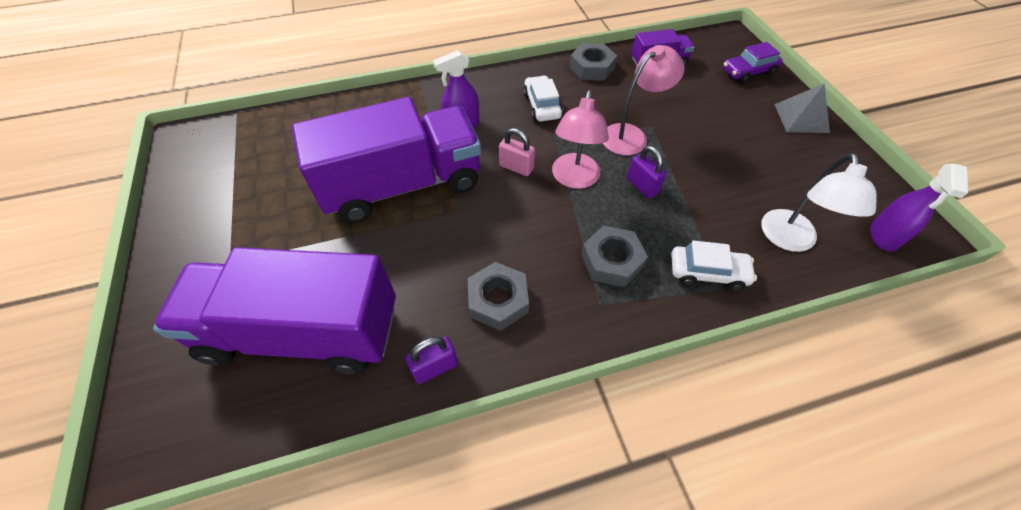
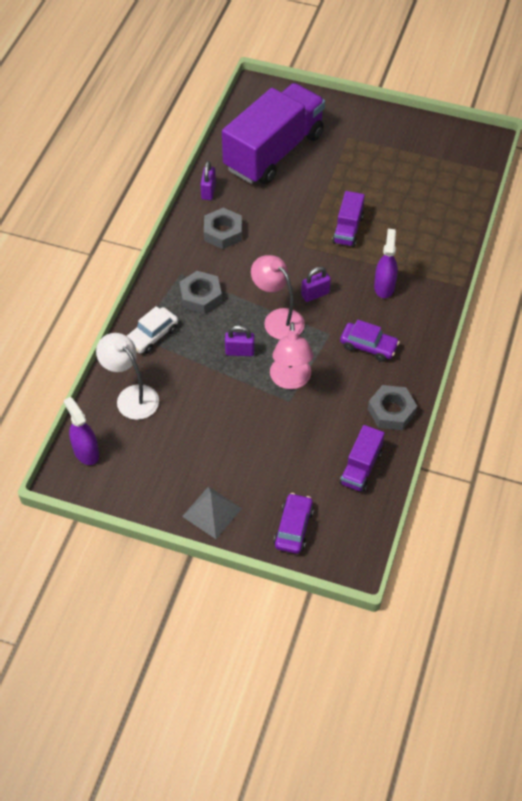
camera: 125 degrees right, 0 degrees up
(403, 185) = (348, 229): purple truck -> purple truck, size x0.45
(516, 167) = (315, 294): pink padlock -> purple padlock
(542, 106) = (368, 346): white car -> purple car

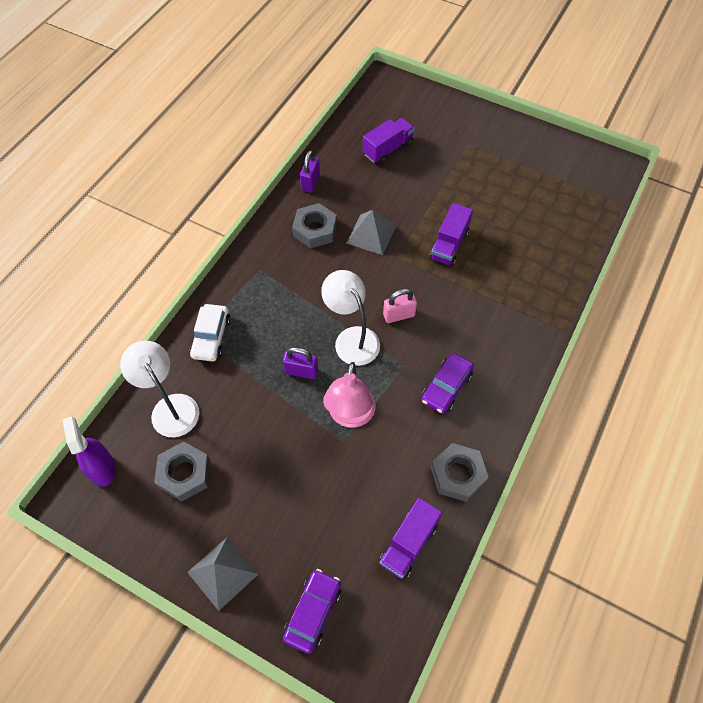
camera: 10 degrees right, 5 degrees up
(152, 335) = (211, 337): white car -> white car turned 45 degrees counterclockwise
(201, 296) = (274, 299): grey nut -> grey nut (184, 474)
(274, 152) = (388, 149): purple truck -> purple truck, size x0.45
(275, 229) = (371, 234): none -> grey pyramid
(278, 319) = (352, 338): pink lamp -> white lamp
(315, 294) = (399, 315): purple padlock -> pink padlock
(368, 346) = (446, 387): purple car -> purple car turned 90 degrees clockwise
(384, 286) = (477, 317): purple spray bottle -> none

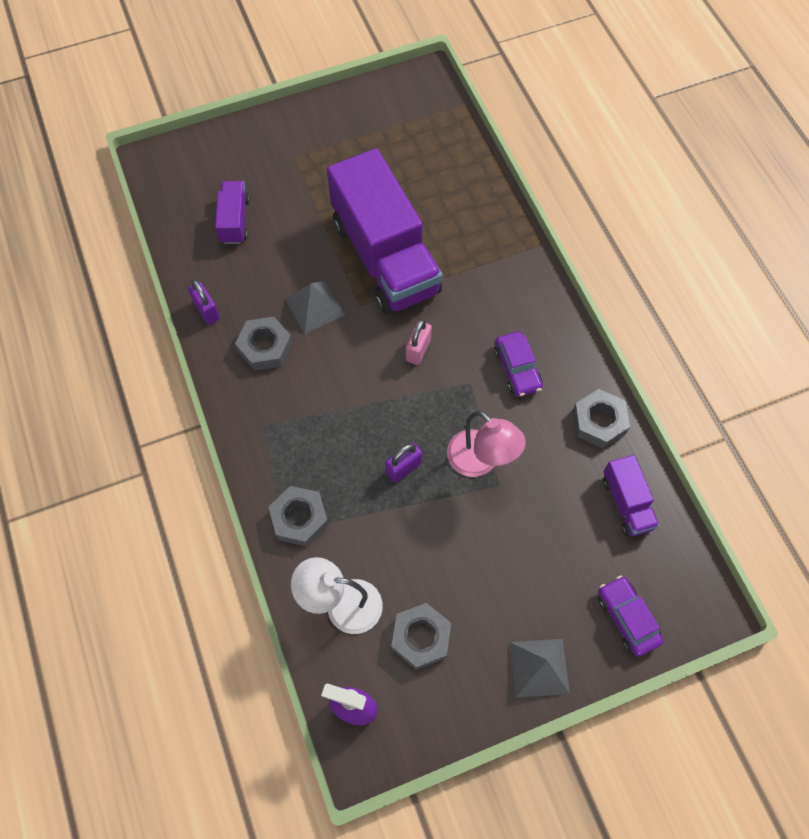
camera: 50 degrees left, 5 degrees up
(211, 337) = (299, 519): white car -> grey nut
(352, 338) = (407, 403): white lamp -> none
(449, 245) = (385, 257): purple truck -> purple truck, size x2.24

